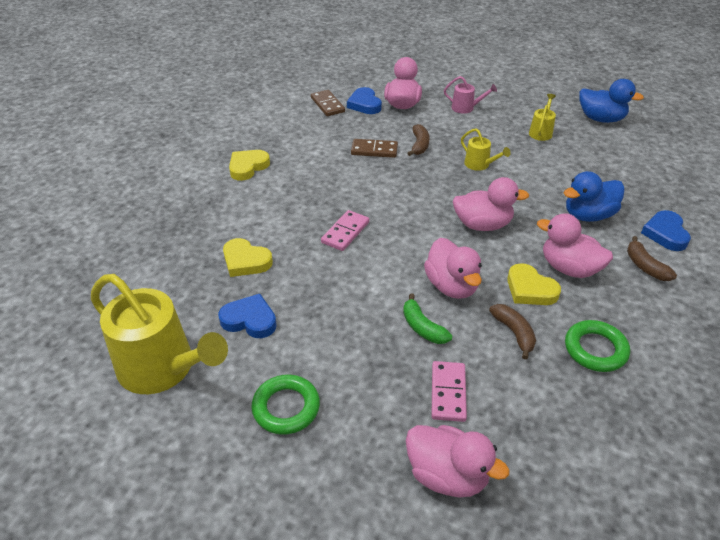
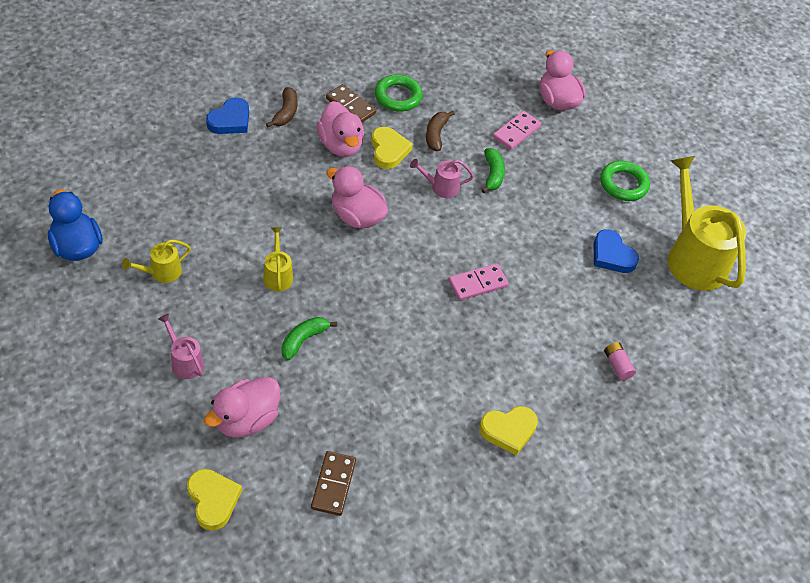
camera: 150 degrees left, 10 degrees up
(192, 238) = (617, 365): none -> pink battery
(246, 261) = (583, 309): yellow heart -> yellow heart (213, 500)
(364, 104) = (289, 452): blue heart -> none
(374, 150) = (356, 365): brown domino -> brown domino (350, 106)
(419, 145) = (303, 340): brown banana -> green banana
(451, 286) = (441, 187): pink duck -> pink watering can
(588, 215) = (262, 169): blue duck -> none

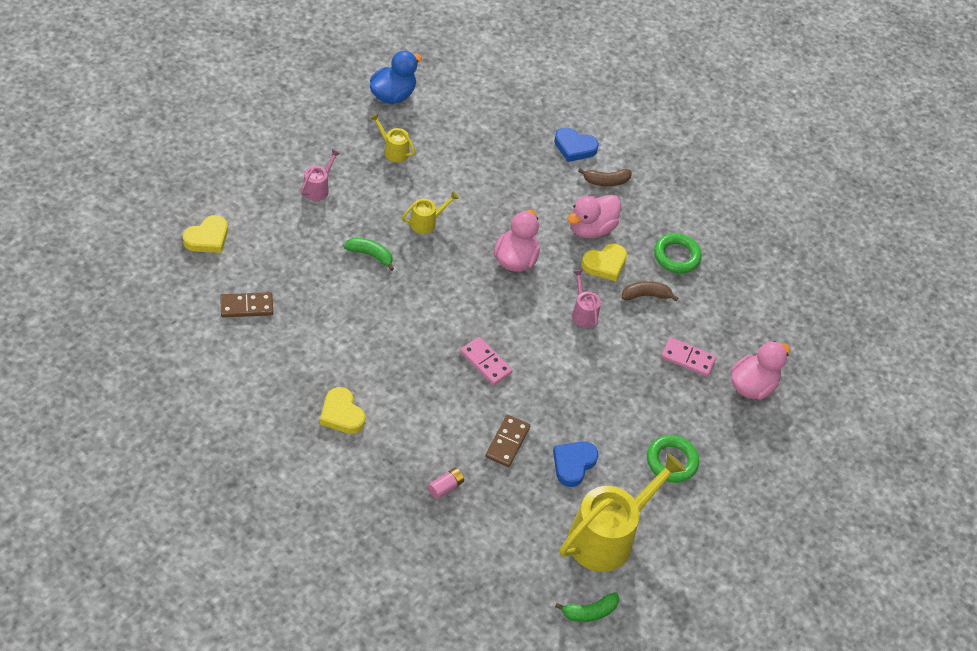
camera: 70 degrees right, 0 degrees up
(246, 420) = (282, 238): pink duck -> none
(350, 106) = (642, 224): brown domino -> brown domino (507, 442)
(492, 174) = (621, 349): green banana -> green banana (589, 612)

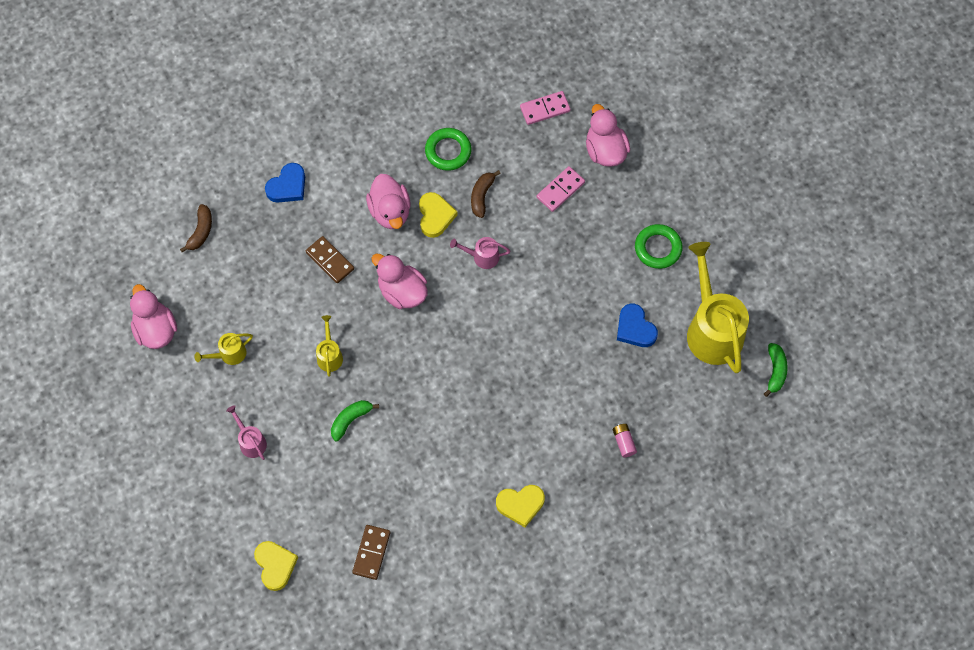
camera: 60 degrees left, 15 degrees up
(393, 95) = (155, 329): blue duck -> pink duck
(486, 362) = (507, 361): pink domino -> pink domino (545, 109)
(507, 442) = (596, 374): brown domino -> brown domino (330, 261)
(606, 181) = (339, 175): brown banana -> brown banana (201, 231)

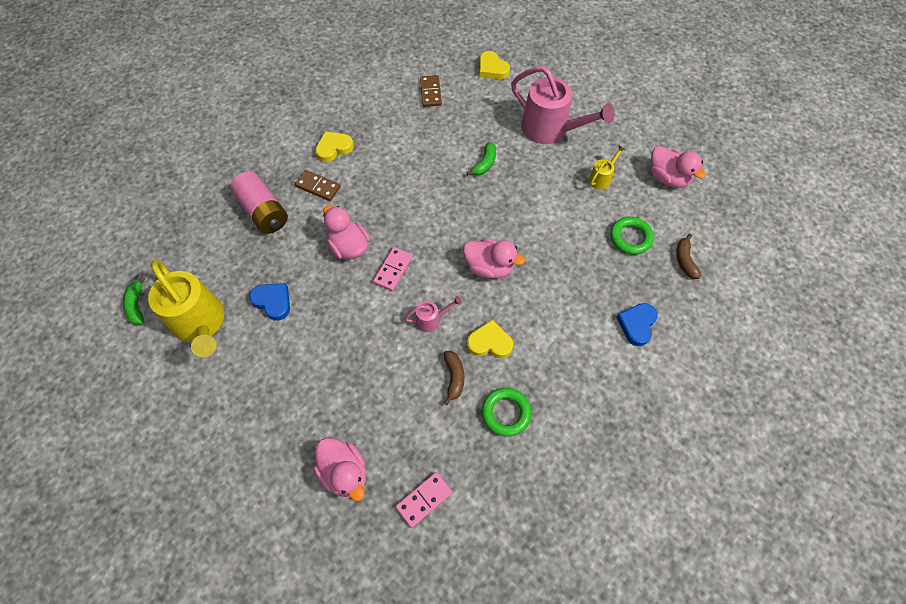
camera: 160 degrees right, 5 degrees down
(250, 441) = (550, 129): pink watering can -> pink watering can, size x2.20
(329, 355) = (524, 201): yellow watering can -> none
(330, 261) = (563, 272): brown domino -> brown domino (318, 187)
(390, 211) = (533, 333): pink duck -> pink duck (349, 247)
(435, 216) = (489, 342): yellow heart -> yellow heart turned 120 degrees clockwise
(560, 190) = (379, 411): pink domino -> pink domino (393, 270)
(624, 442) = (263, 211): pink battery -> pink battery, size x2.30
(658, 248) = (266, 383): green ring -> green ring (630, 238)

